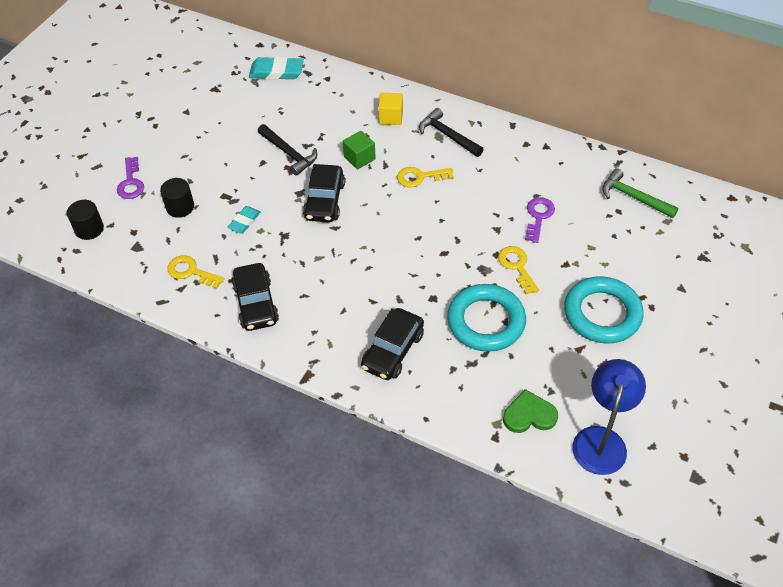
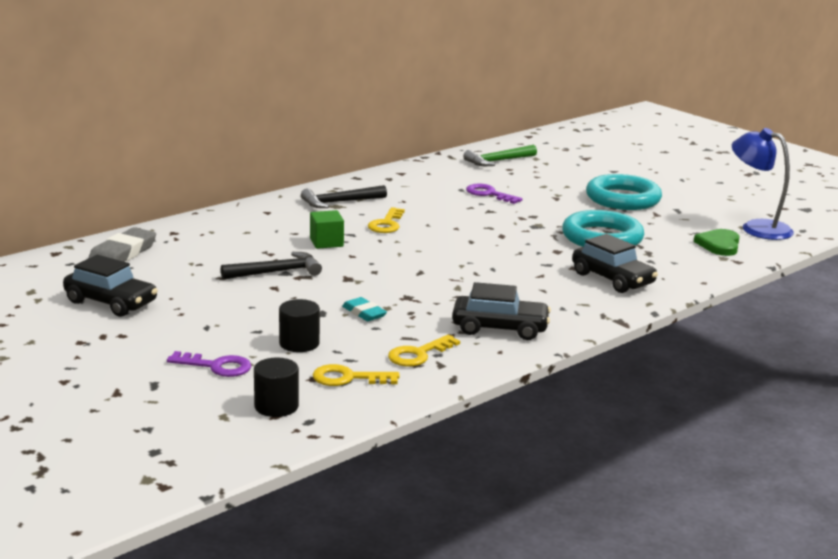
camera: 70 degrees left, 30 degrees down
(276, 72) = (122, 253): turquoise eraser -> grey eraser
(324, 201) = (374, 269): black car -> black car (111, 302)
(391, 117) = (280, 218): yellow cube -> none
(516, 266) = (543, 214): yellow key -> yellow key (348, 378)

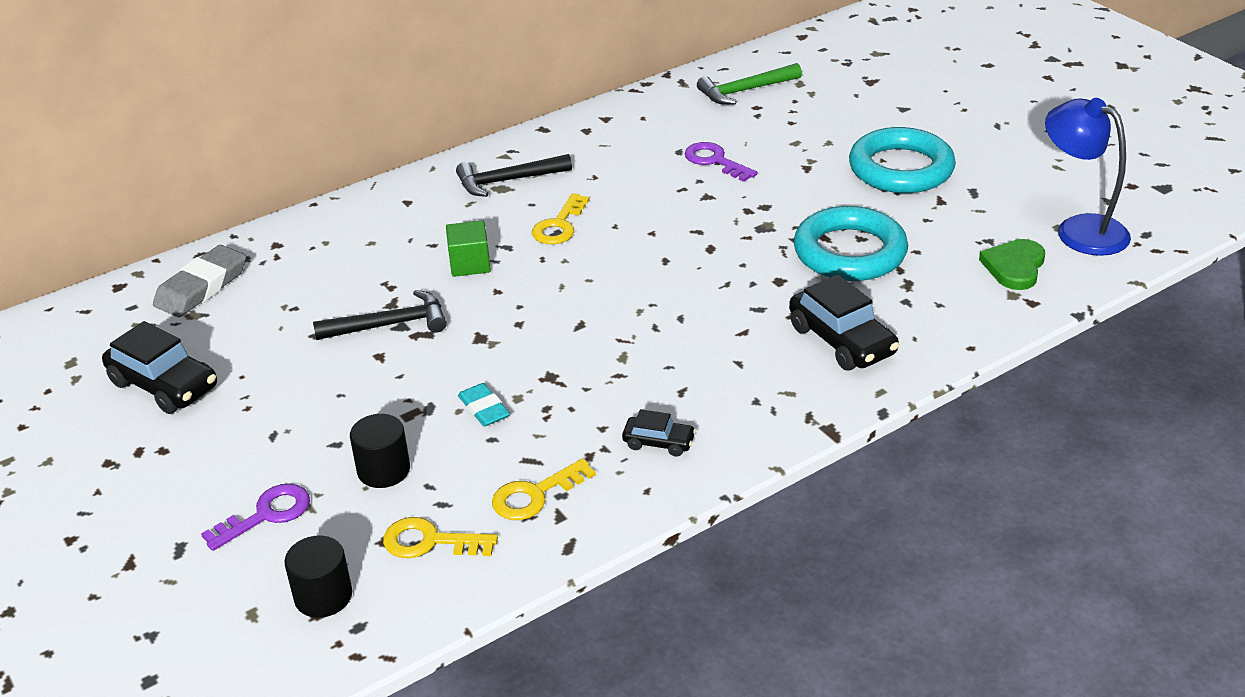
camera: 10 degrees right, 15 degrees up
(217, 366) = (267, 514): purple key -> purple key turned 60 degrees counterclockwise
(500, 328) = (659, 442): black car -> black car, size x0.54

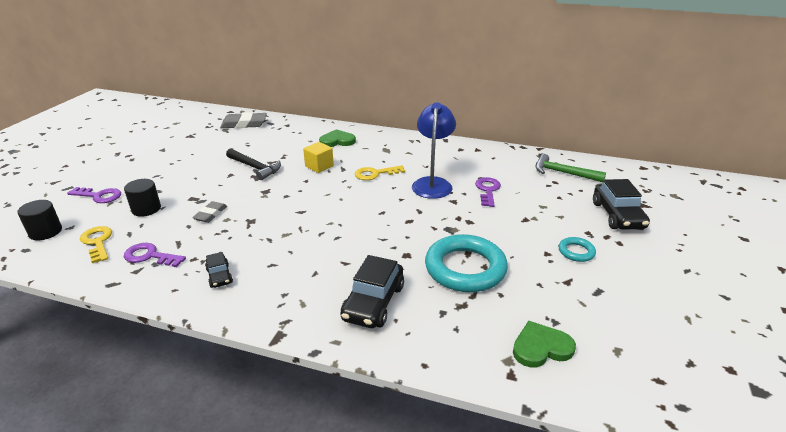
camera: 50 degrees right, 5 degrees down
(164, 385) = (174, 143): black car -> black car (617, 215)
(410, 218) = (337, 141): none -> green heart
(470, 264) = (319, 166): green cube -> yellow cube
(484, 409) = (210, 214): turquoise eraser -> grey eraser
(508, 181) = (393, 149): black hammer -> none
(535, 495) = (150, 256): yellow key -> purple key
(901, 169) = (576, 252): turquoise ring -> turquoise ring, size x0.46
(1079, 229) = (631, 363): blue lamp -> blue lamp (432, 183)

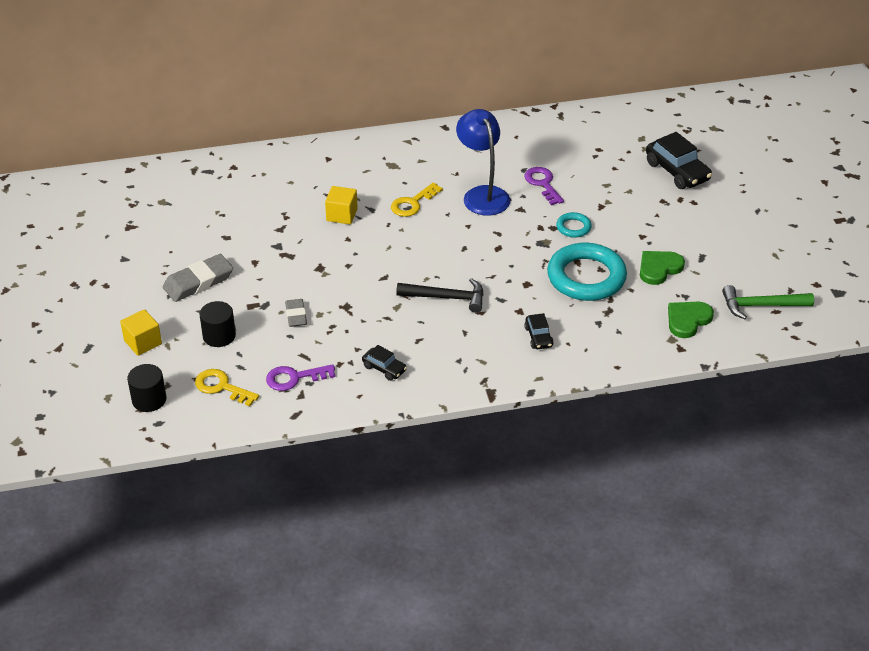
camera: 30 degrees left, 10 degrees up
(99, 196) = (143, 342): purple key -> yellow cube
(244, 124) = (176, 184): grey eraser -> grey eraser (198, 282)
(255, 167) = (271, 243): black hammer -> black hammer (446, 298)
(337, 141) = (323, 171): green heart -> green heart (659, 268)
(373, 302) = (538, 337): black car -> black car, size x0.54
(563, 173) = (599, 134): green hammer -> green hammer (761, 306)
(576, 252) = (664, 225): turquoise ring -> turquoise ring (573, 227)

